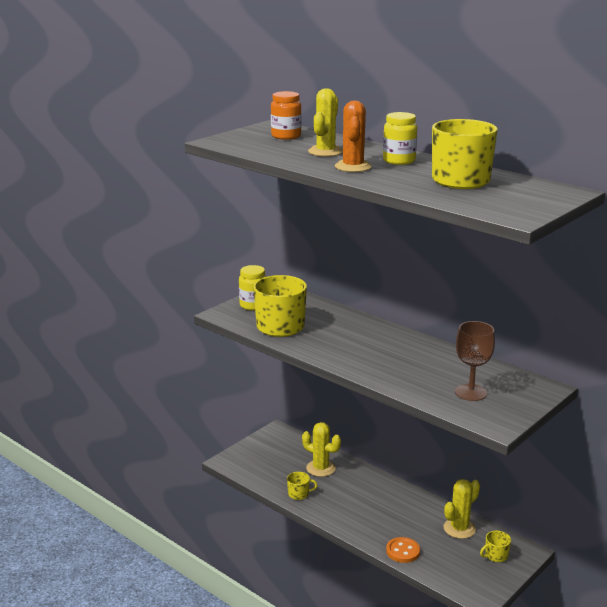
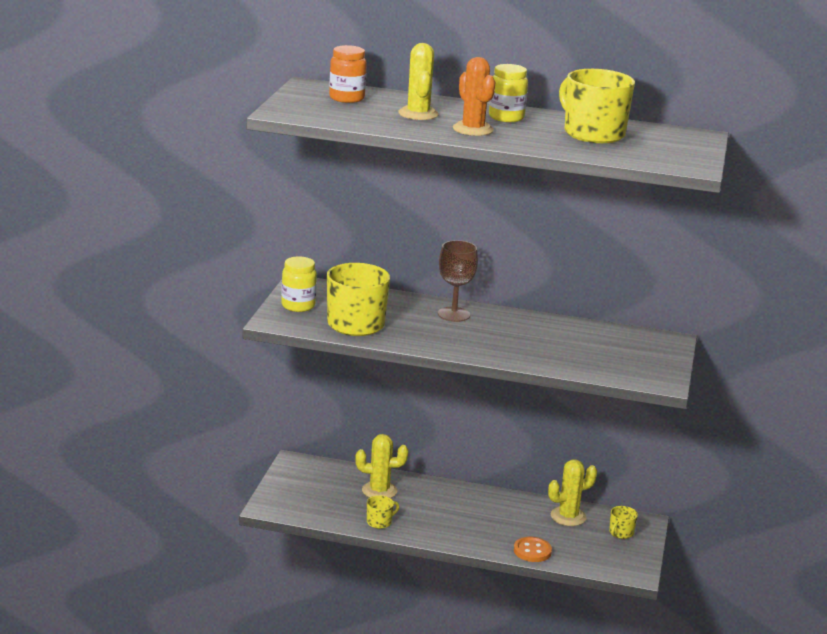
camera: 30 degrees left, 0 degrees up
(459, 528) = (568, 516): yellow cactus -> yellow cactus turned 45 degrees clockwise
(471, 392) = (611, 357): brown goblet -> brown goblet (454, 314)

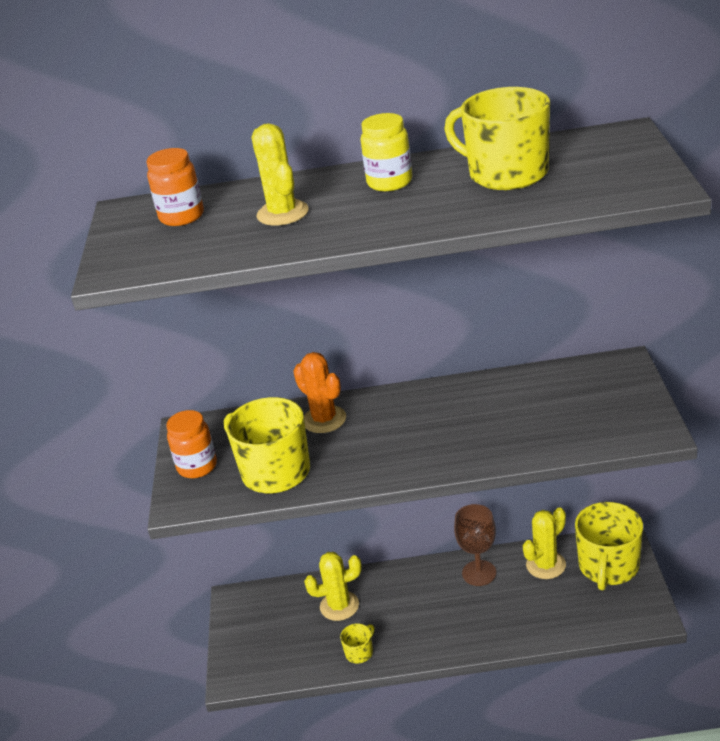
camera: 10 degrees left, 10 degrees up
(298, 306) = (197, 466): yellow jar -> orange jar
(454, 314) = (376, 413): brown goblet -> brown goblet (479, 573)
(473, 129) = (364, 217): orange cactus -> orange cactus (324, 419)
(532, 551) = (534, 630): orange button -> none
(621, 533) = (608, 567): yellow mug -> yellow mug, size x2.21

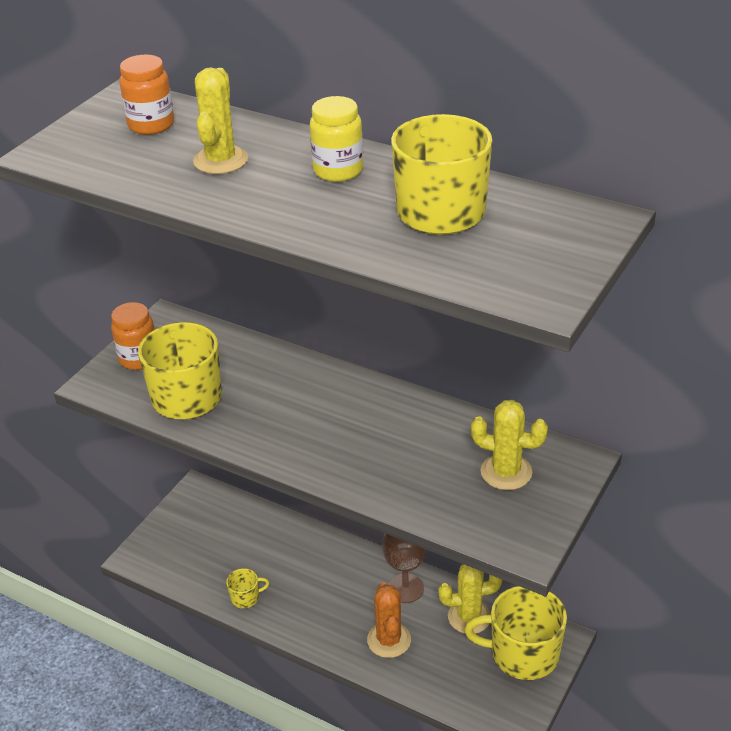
camera: 30 degrees right, 5 degrees up
(324, 419) = (272, 370): orange cactus -> orange cactus (389, 640)
(339, 606) = (268, 547): yellow cactus -> yellow cactus (506, 472)
(608, 567) = (523, 654): yellow mug -> yellow mug turned 45 degrees clockwise

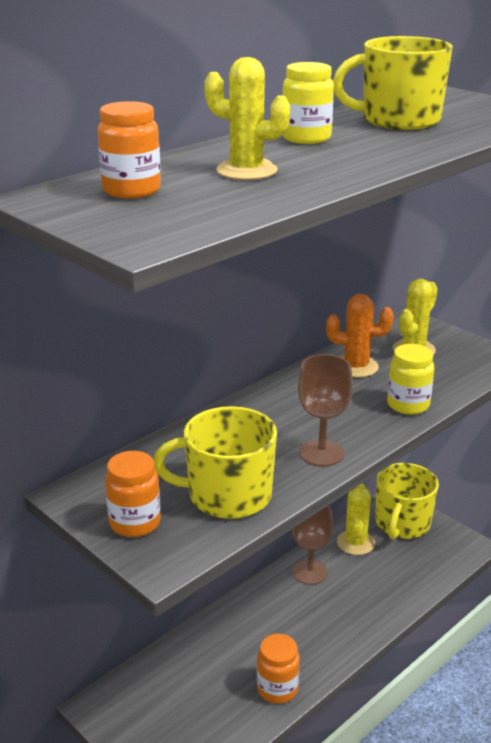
camera: 75 degrees left, 10 degrees down
(245, 597) = (277, 689): yellow mug -> orange jar
(267, 438) = (321, 453): none -> brown goblet
(379, 483) = (408, 405): none -> yellow jar
(389, 640) = (365, 596): orange cactus -> orange cactus (356, 367)

